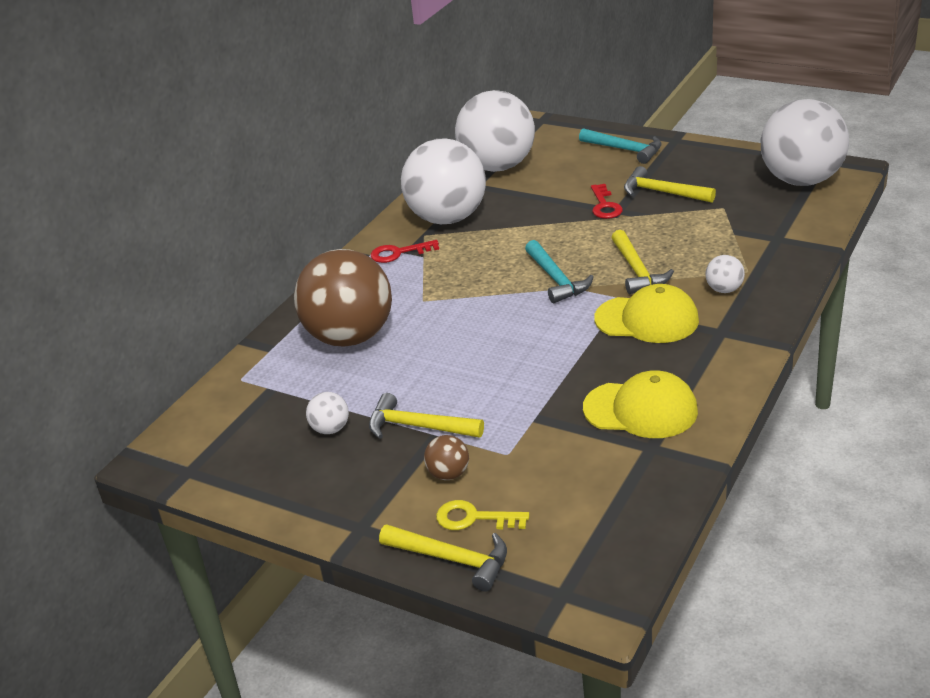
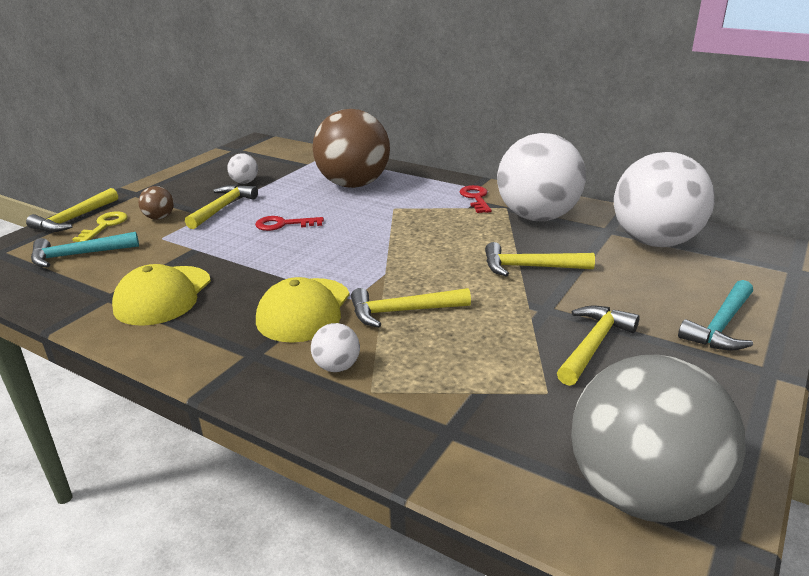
camera: 90 degrees right, 5 degrees down
(550, 219) = (530, 267): none -> yellow hammer
(556, 279) = (403, 265): turquoise hammer -> turquoise hammer (78, 255)
(605, 206) = (558, 301): red key -> red key (283, 224)
(801, 180) = (642, 493): white ball -> grey ball

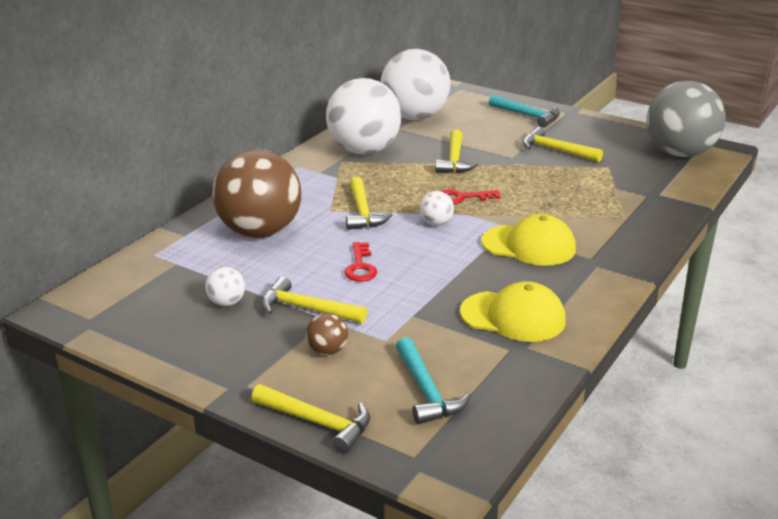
camera: 90 degrees left, 0 degrees up
(105, 226) = (344, 390): yellow key -> none
(337, 367) = (601, 229): white ball -> white ball (436, 223)
(402, 311) = (525, 207): yellow hammer -> yellow hammer (362, 212)
(476, 198) = (316, 172): red key -> red key (462, 198)

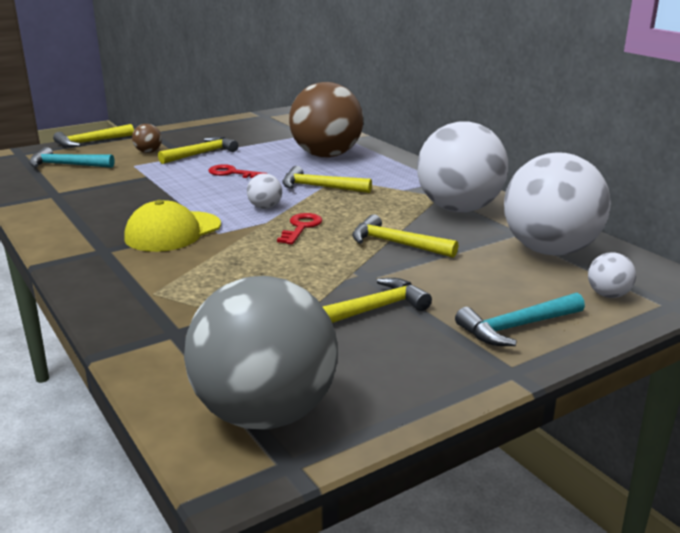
camera: 115 degrees right, 5 degrees down
(226, 303) = (240, 139): white ball -> white ball (608, 295)
(513, 316) = (89, 201): yellow cap -> none

